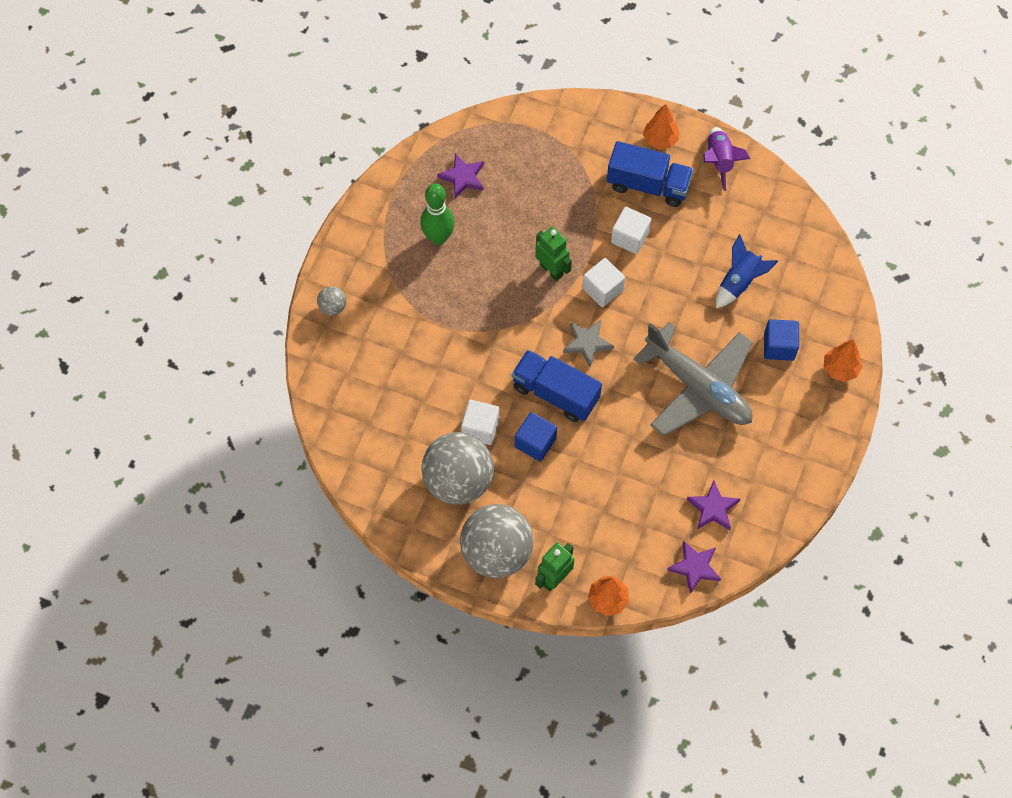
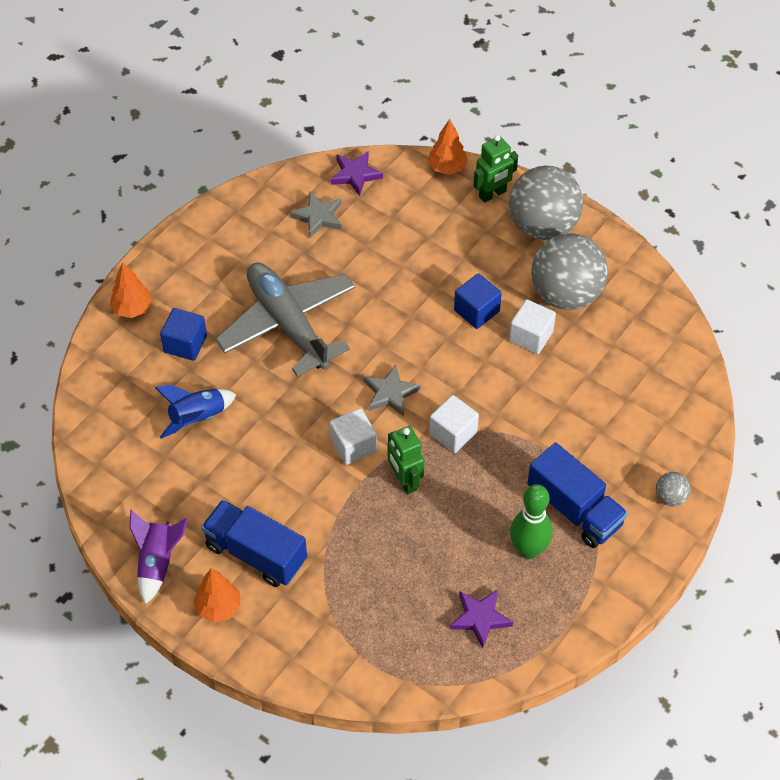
camera: 165 degrees left, 10 degrees down
(555, 393) = (441, 352): blue truck -> blue truck (574, 509)
(630, 237) = (301, 496): white cube -> white cube (453, 433)
(713, 508) = (318, 217): purple star -> grey star

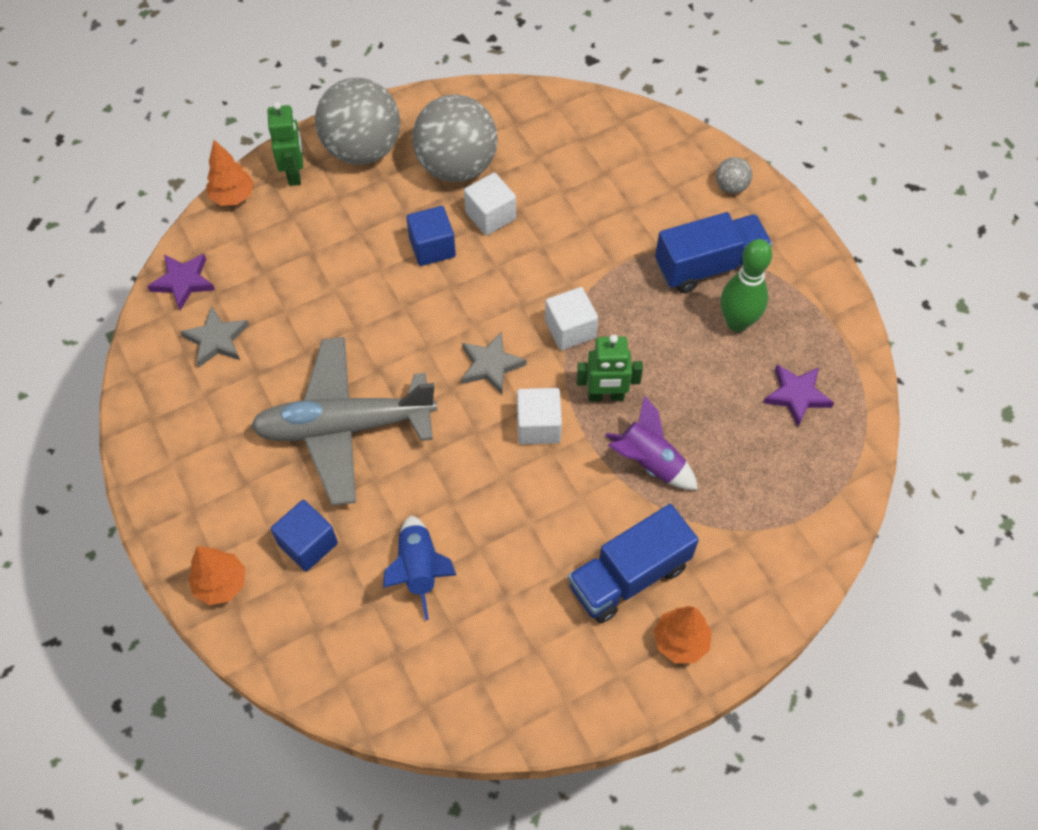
camera: 65 degrees left, 5 degrees up
(158, 562) = (593, 686): purple rocket -> purple rocket (649, 462)

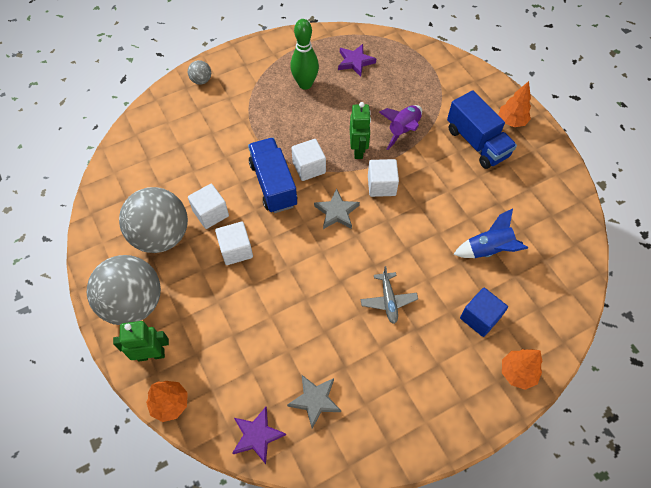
camera: 90 degrees left, 0 degrees up
(344, 427) = (388, 300): grey plane -> grey plane, size x0.43
(432, 247) = (236, 250): blue cube -> white cube
(709, 266) = (263, 95): blue truck -> blue truck (273, 184)

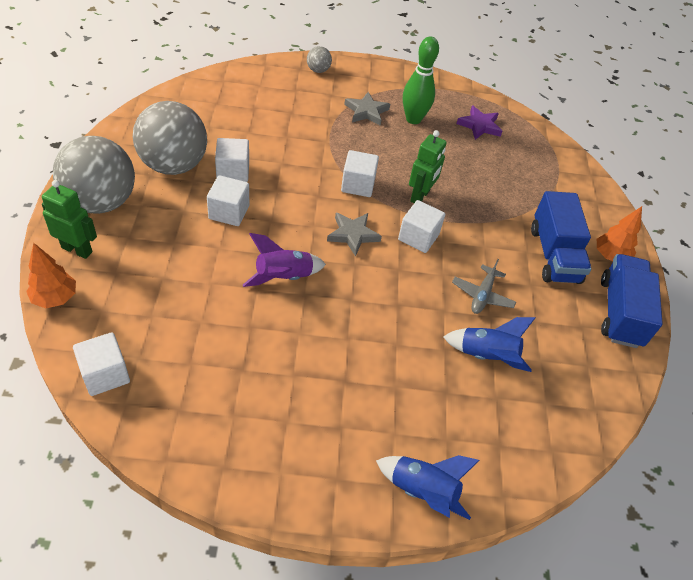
camera: 25 degrees right, 10 degrees down
(257, 435) = (105, 374): purple star -> white cube
(273, 184) = (311, 180): blue truck -> blue truck (620, 312)
(315, 400) = (187, 380): grey star -> grey star (366, 111)
(388, 300) = (338, 338): grey plane -> grey plane (482, 295)
(403, 130) = (481, 204): purple rocket -> purple rocket (283, 277)
(480, 318) = (424, 412): blue cube -> none
(517, 373) = (422, 491): orange tree -> blue rocket

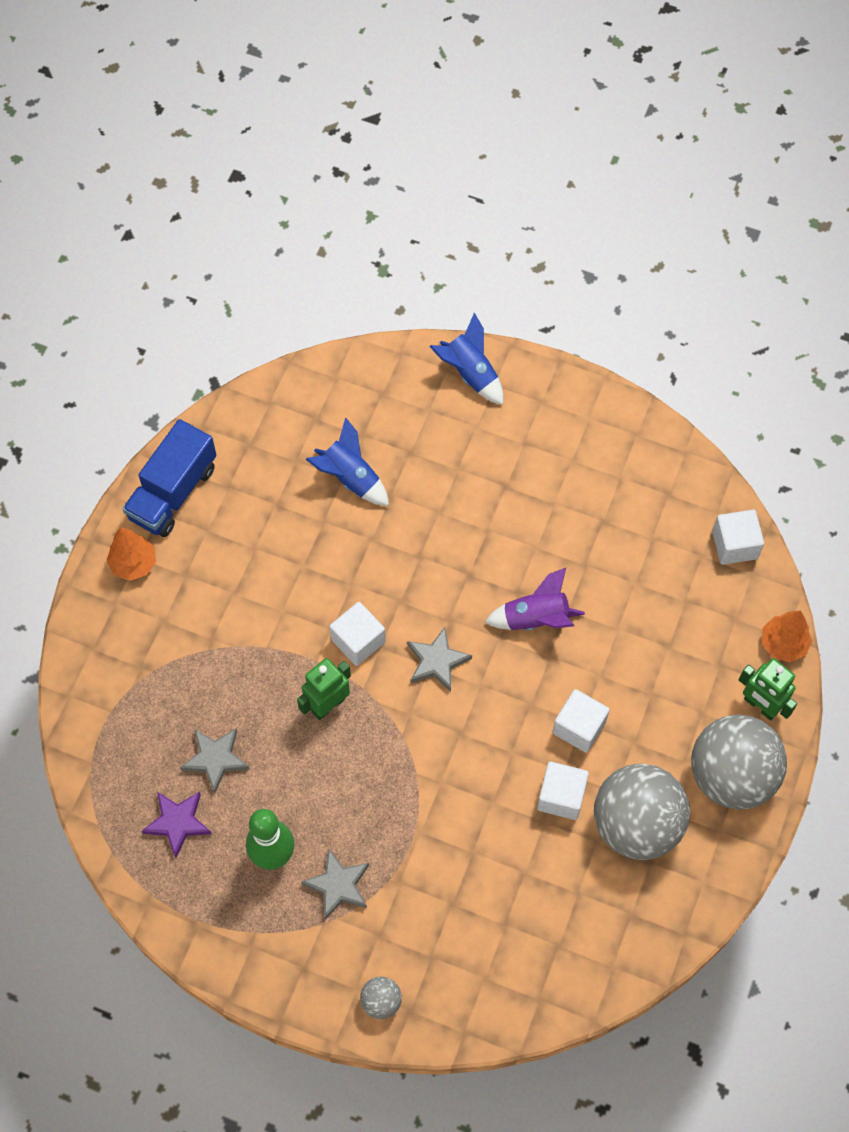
camera: 155 degrees left, 15 degrees up
(358, 185) = (402, 740): white cube -> none
(477, 157) = (215, 759): none -> grey star
(482, 295) = (319, 547): grey plane -> none
(554, 255) = (203, 581): blue truck -> none

